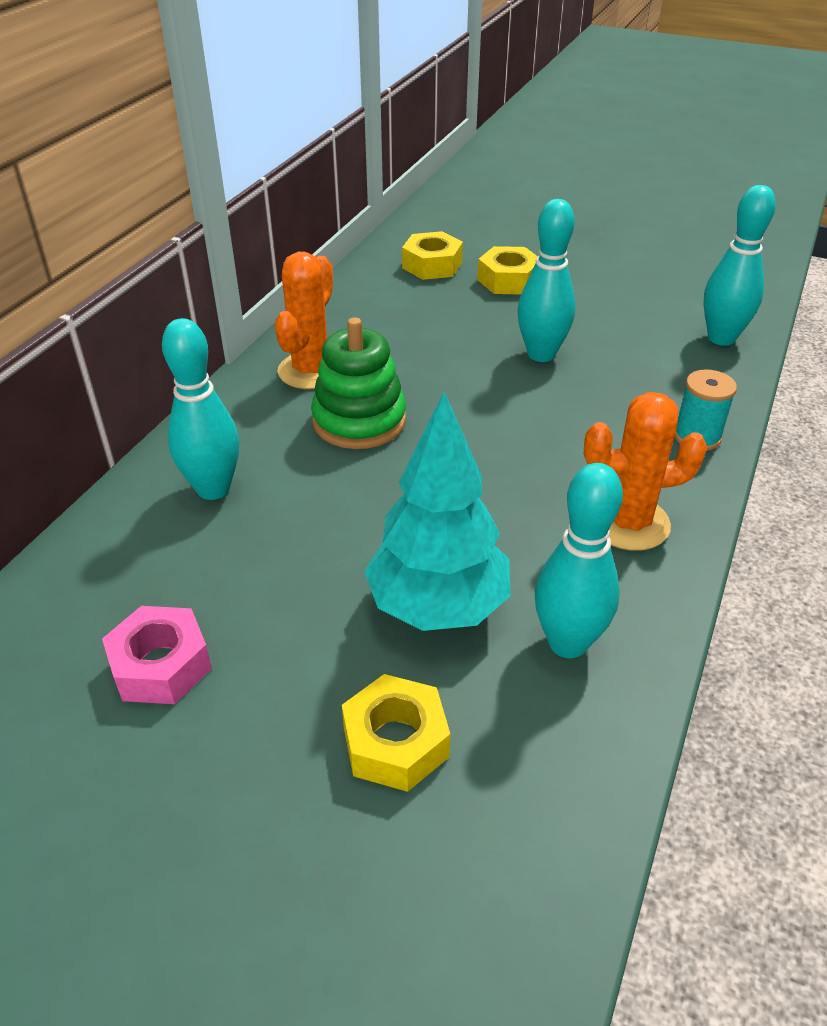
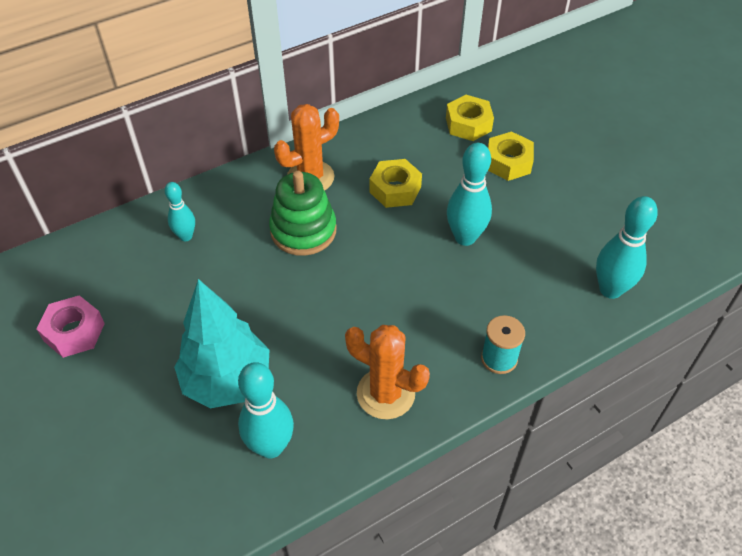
camera: 35 degrees right, 10 degrees up
(213, 489) = (186, 236): turquoise bowling pin -> turquoise bowling pin, size x0.61
(395, 742) = (135, 444): yellow nut -> yellow nut (395, 189)

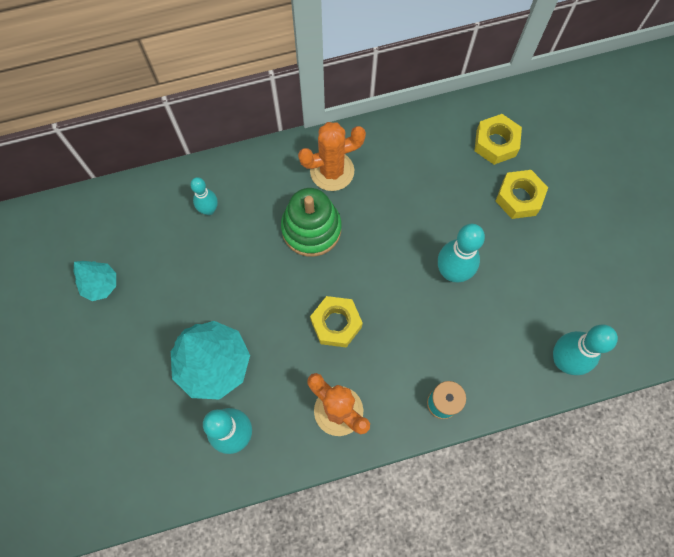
camera: 15 degrees right, 20 degrees up
(74, 332) = (101, 285): pink nut -> turquoise tree
(395, 189) = (405, 203): yellow nut -> yellow nut (336, 324)

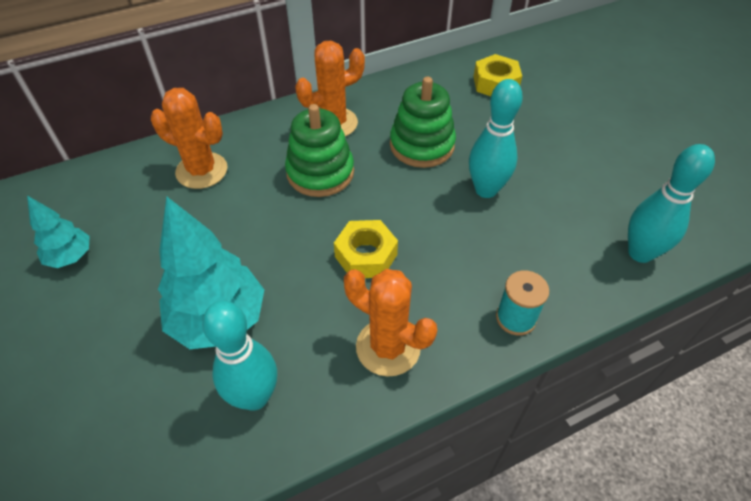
camera: 10 degrees left, 20 degrees down
(209, 209) = (201, 171): turquoise bowling pin -> orange cactus
(407, 211) = (422, 145): none -> green stacking toy
(519, 198) = (534, 121): yellow nut -> none

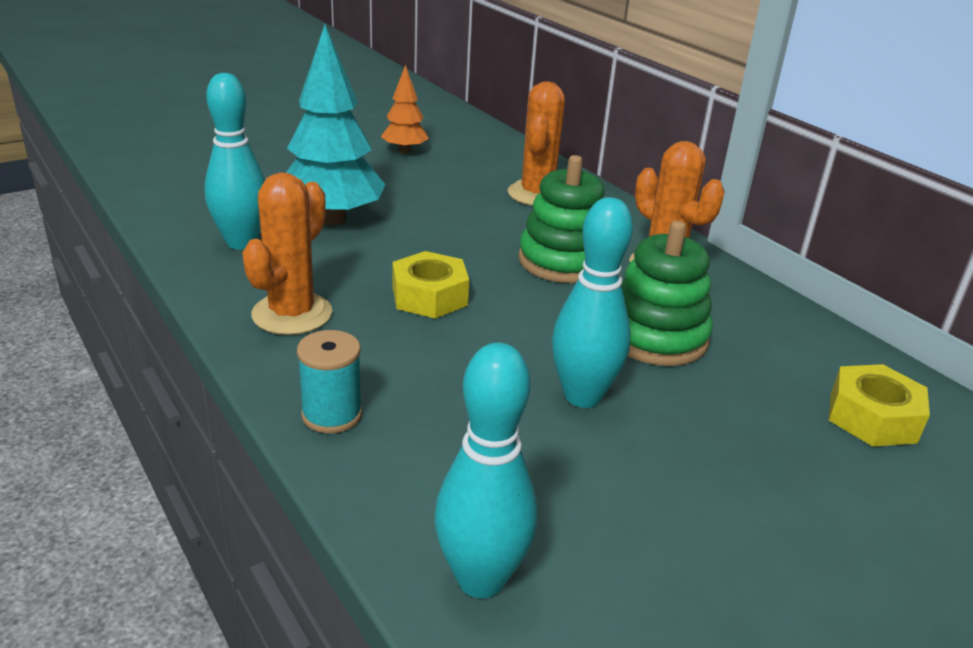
camera: 80 degrees right, 20 degrees down
(71, 257) = (404, 151): turquoise tree -> orange tree

